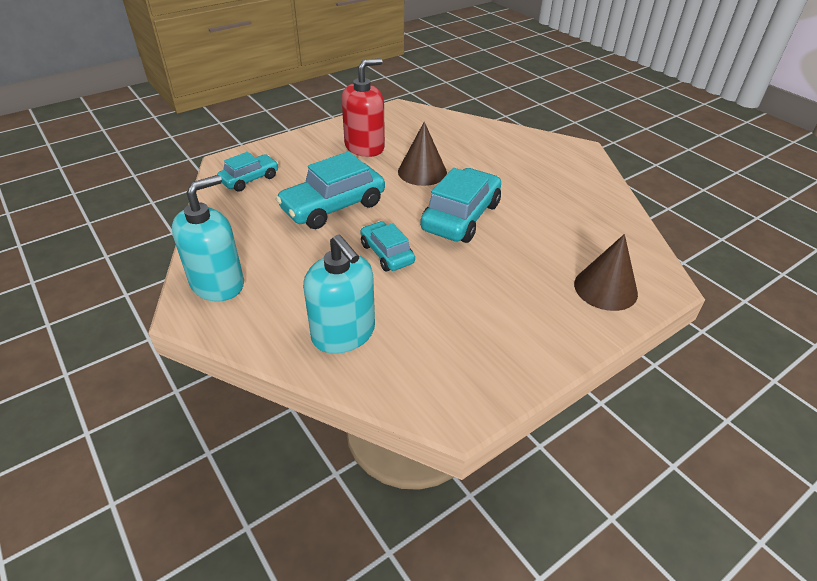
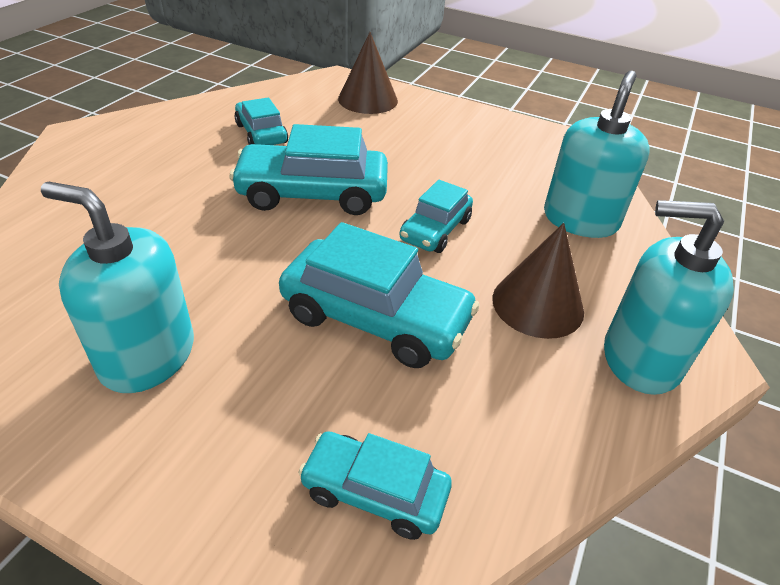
camera: 120 degrees left, 0 degrees up
(364, 147) = (147, 356): red soap dispenser -> turquoise soap dispenser
(422, 172) = (212, 255): brown cone -> brown cone (537, 304)
(556, 215) = (261, 134): none -> turquoise car

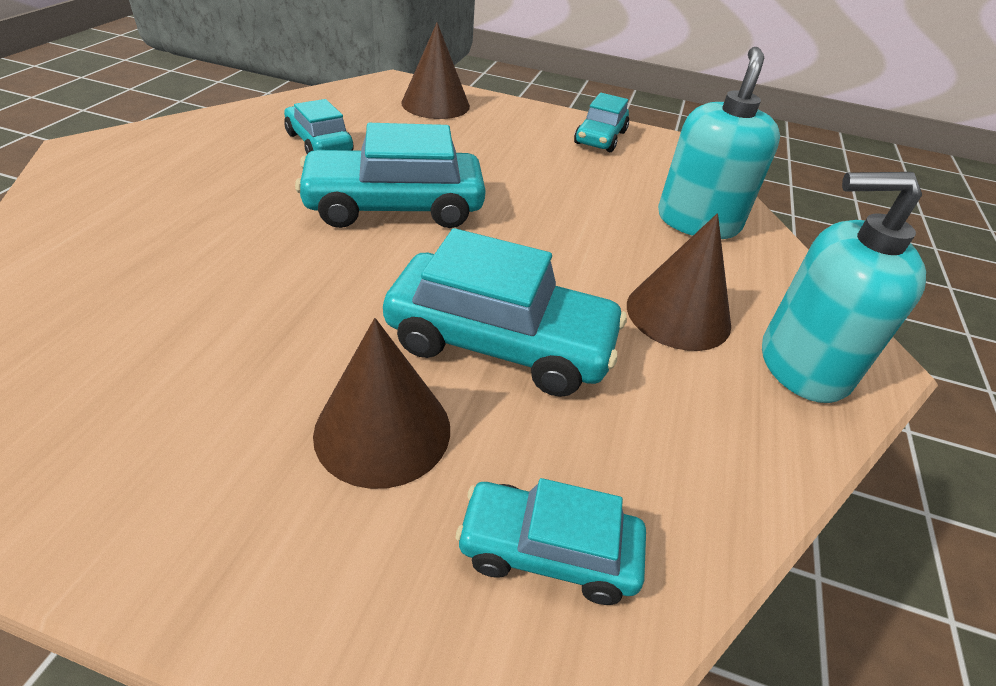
camera: 10 degrees left, 0 degrees up
(147, 356) = (224, 410): turquoise soap dispenser -> none
(265, 383) = (383, 430): none -> brown cone
(435, 230) = (545, 240): turquoise car -> turquoise car (600, 138)

